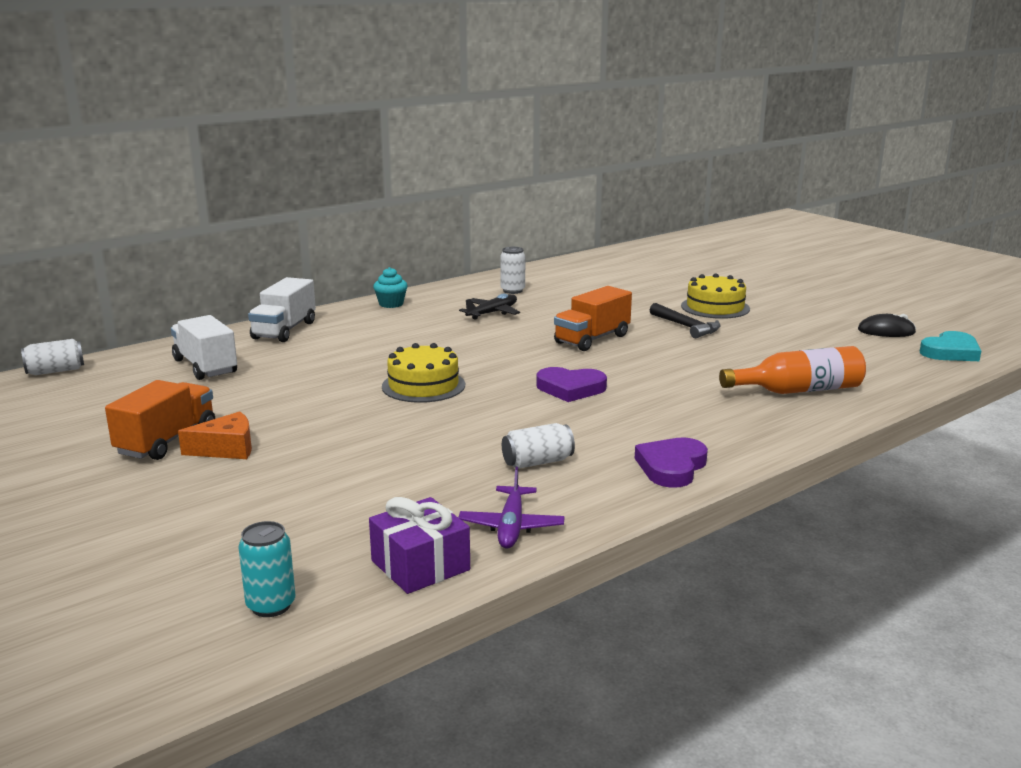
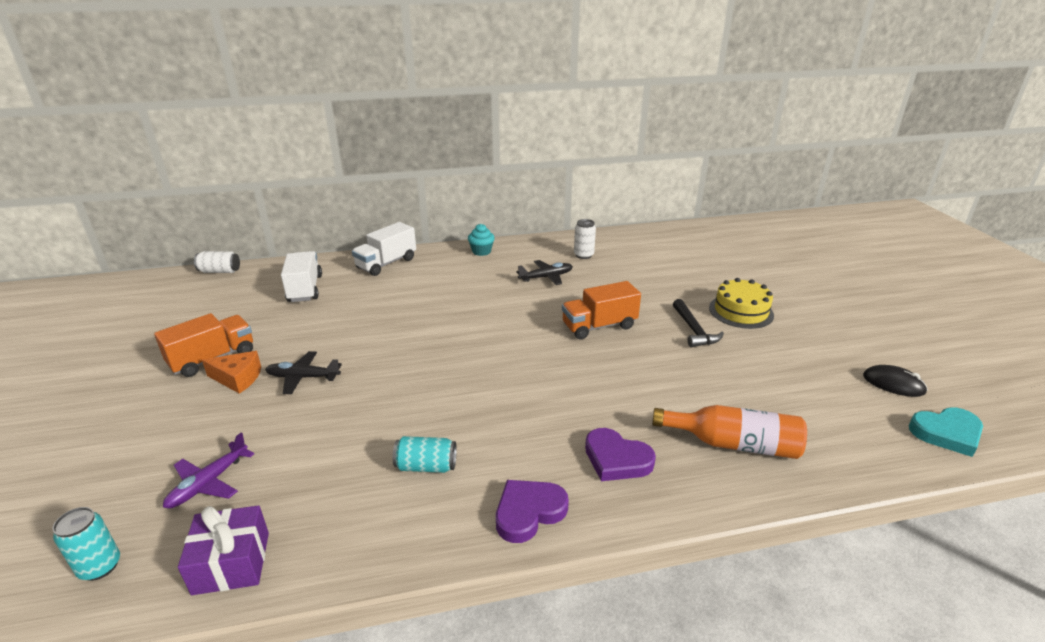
camera: 25 degrees right, 10 degrees up
(310, 432) = (303, 377): none -> black plane
(423, 385) = (424, 347): yellow cake -> none
(511, 526) = (336, 541): purple plane -> purple plane (209, 482)
(537, 462) = (426, 466): white can -> turquoise can
(570, 388) = (530, 382): purple heart -> purple heart (616, 459)

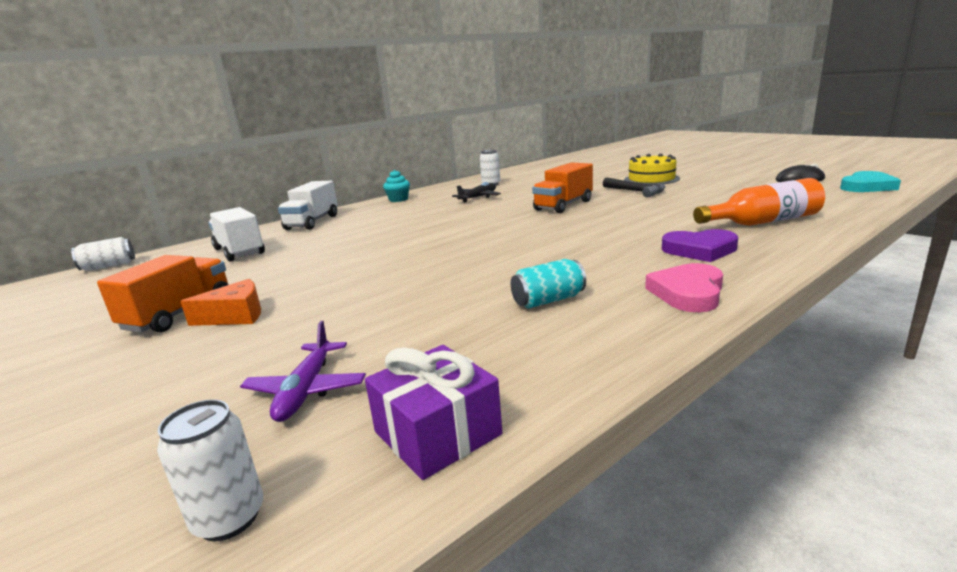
camera: 25 degrees left, 10 degrees down
(100, 567) = (229, 518): turquoise can -> white can
(303, 377) = (321, 294): black plane -> none
(528, 512) = (688, 293): purple heart -> pink heart

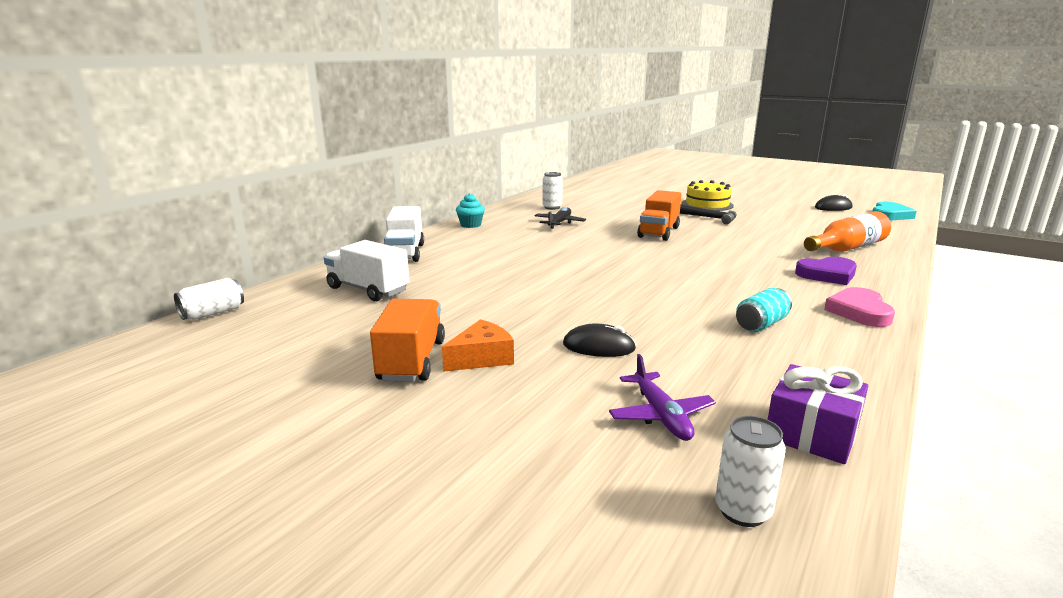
camera: 20 degrees left, 0 degrees up
(350, 313) = (598, 346): none -> black mouse

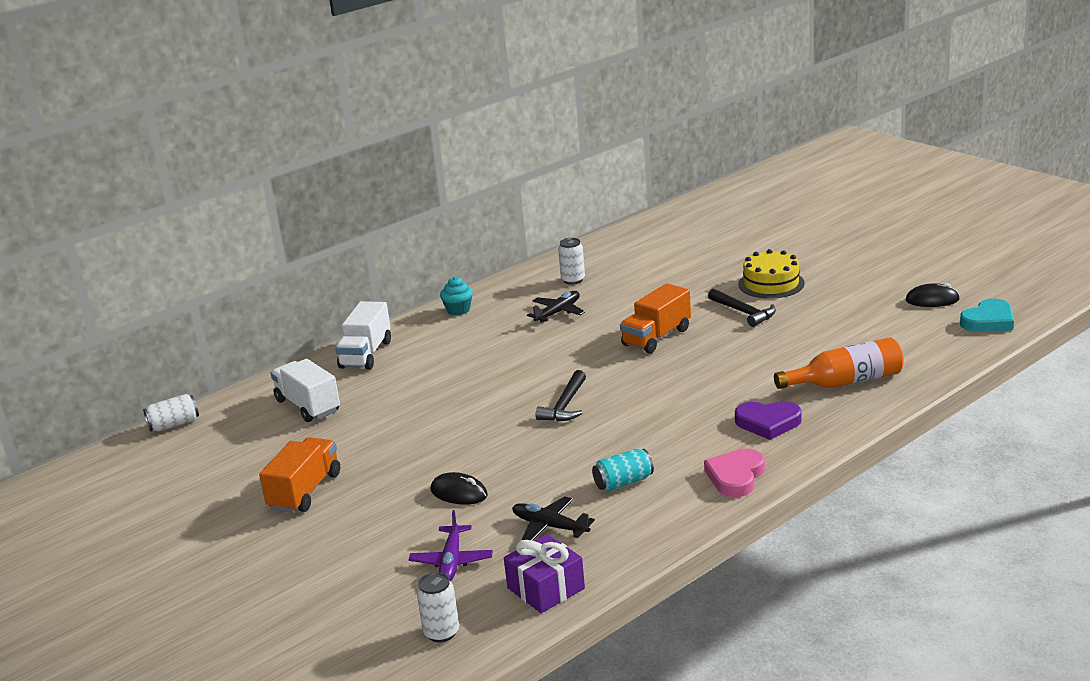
camera: 20 degrees right, 5 degrees up
(482, 358) = (359, 494): orange cheese -> none
(632, 274) = (565, 405): none -> black hammer
(735, 368) = (550, 526): none -> black plane

